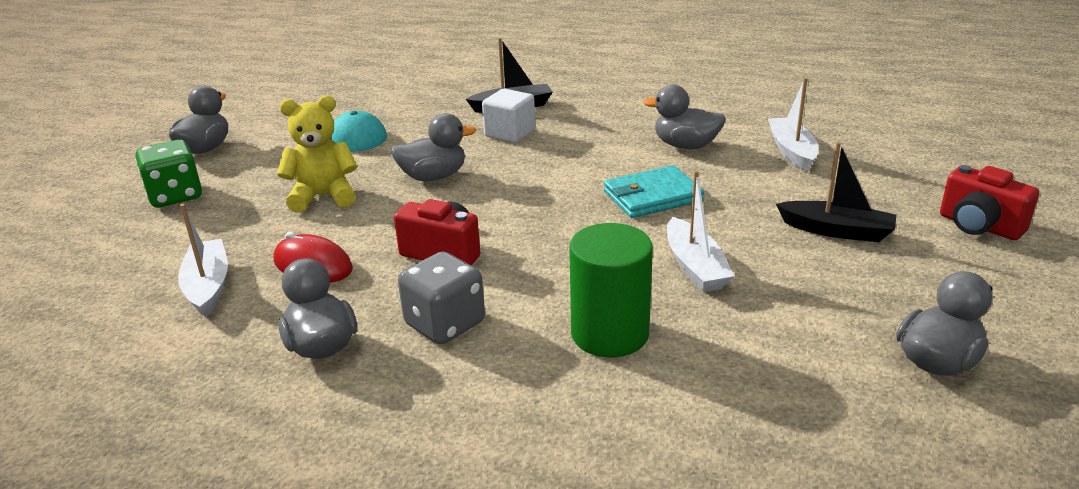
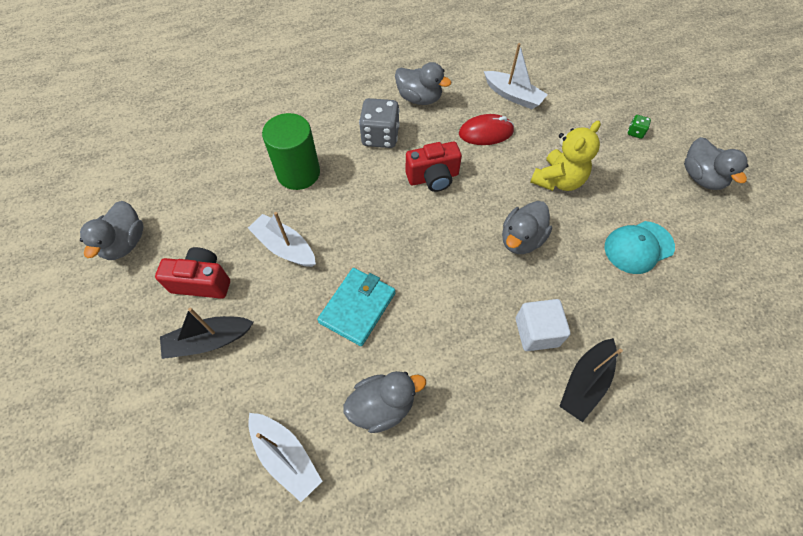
camera: 140 degrees right, 30 degrees up
(175, 196) = (635, 132): green dice -> green dice, size x0.46
(979, 226) = (103, 412): red camera -> red camera (202, 282)

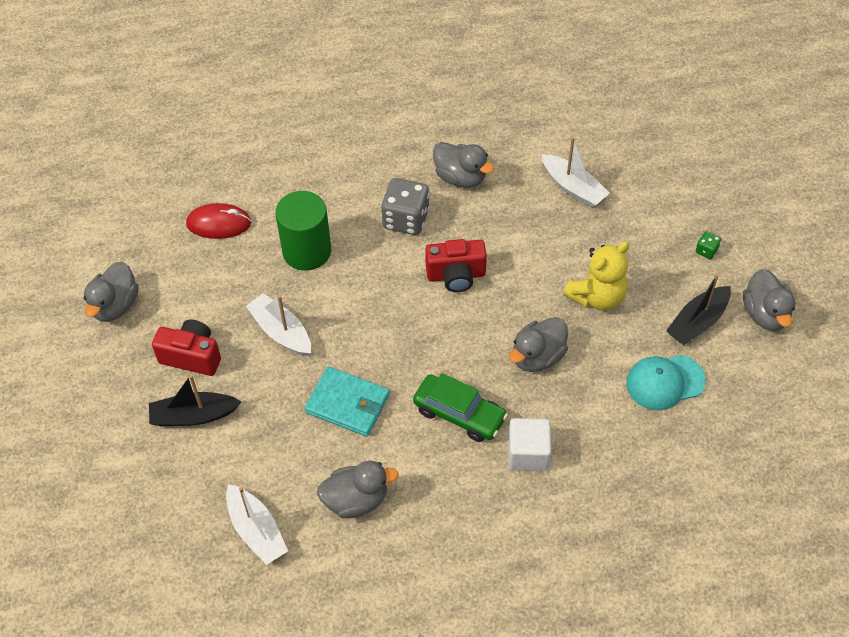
camera: 10 degrees right, 5 degrees down
(357, 307) = (347, 404): turquoise wallet -> turquoise wallet turned 75 degrees clockwise
(464, 302) = (459, 414): none -> green car
(486, 132) = (529, 229): red mouse -> red mouse (219, 223)
(585, 382) = (564, 508): black boat -> black boat (697, 322)

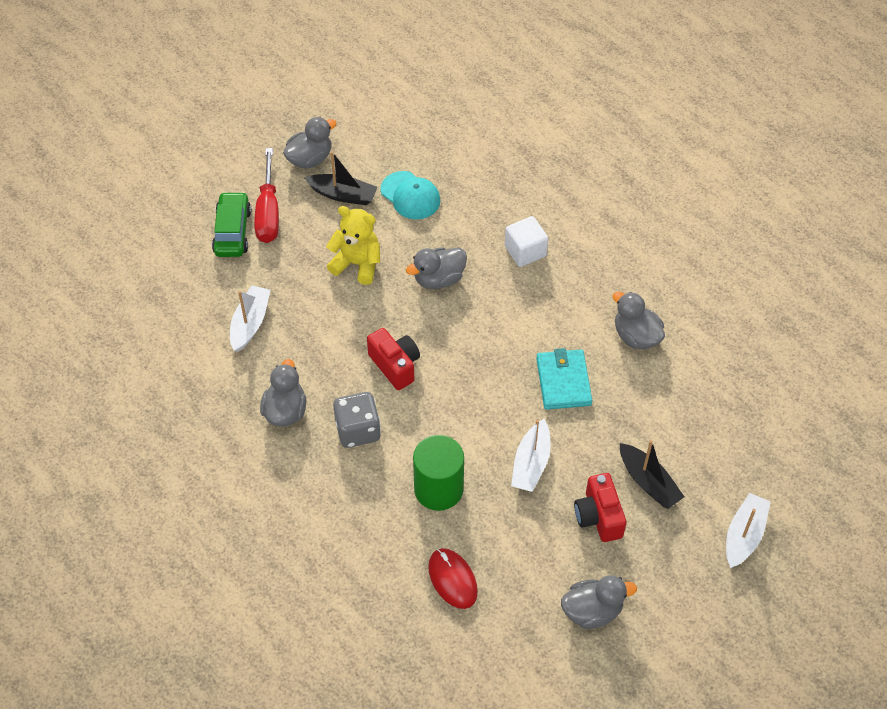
camera: 120 degrees left, 0 degrees up
(256, 530) = (704, 385): white boat -> white boat (744, 535)
(459, 414) = (522, 306): green car -> green car (232, 231)
(537, 357) = (438, 279): grey duck -> grey duck turned 135 degrees clockwise
(706, 251) = (268, 212): green dice -> red screwdriver

